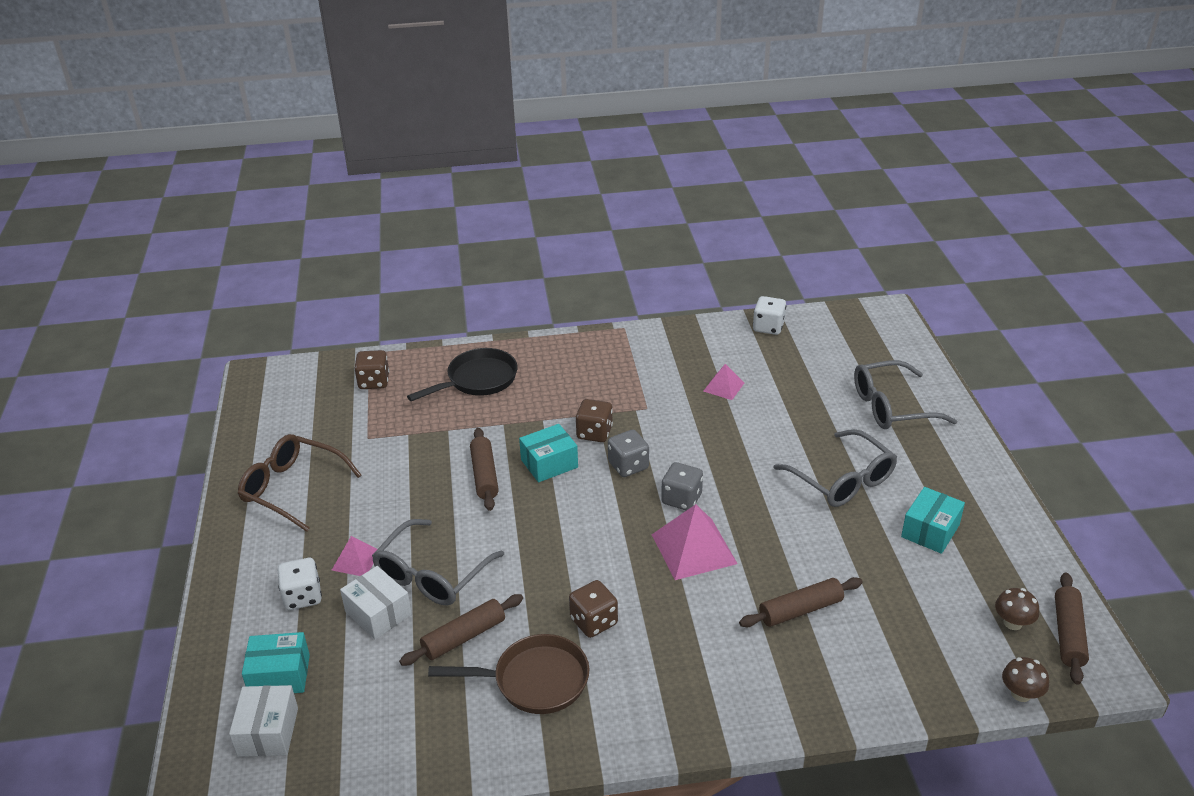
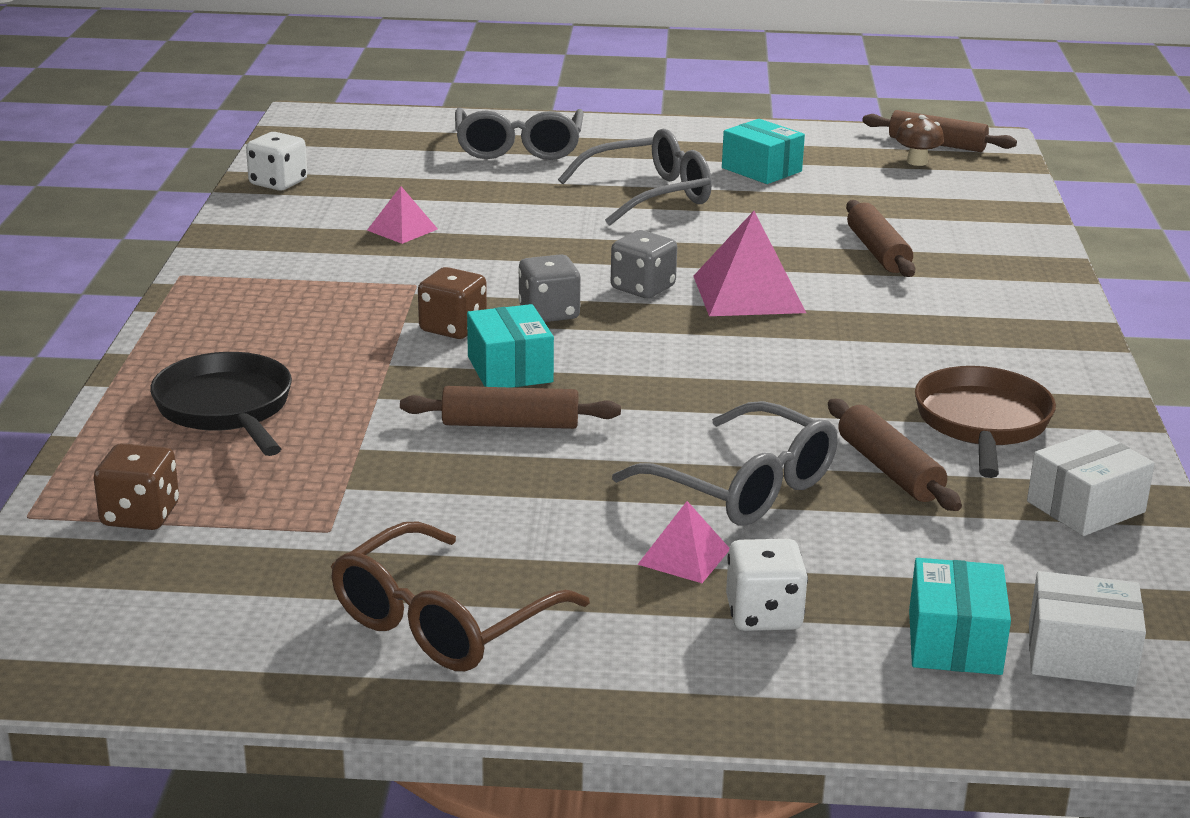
camera: 80 degrees left, 10 degrees down
(378, 613) = (822, 540): white box -> white box (1085, 507)
(594, 621) = (874, 373): brown dice -> none
(1020, 694) = (1017, 177): brown mushroom -> none

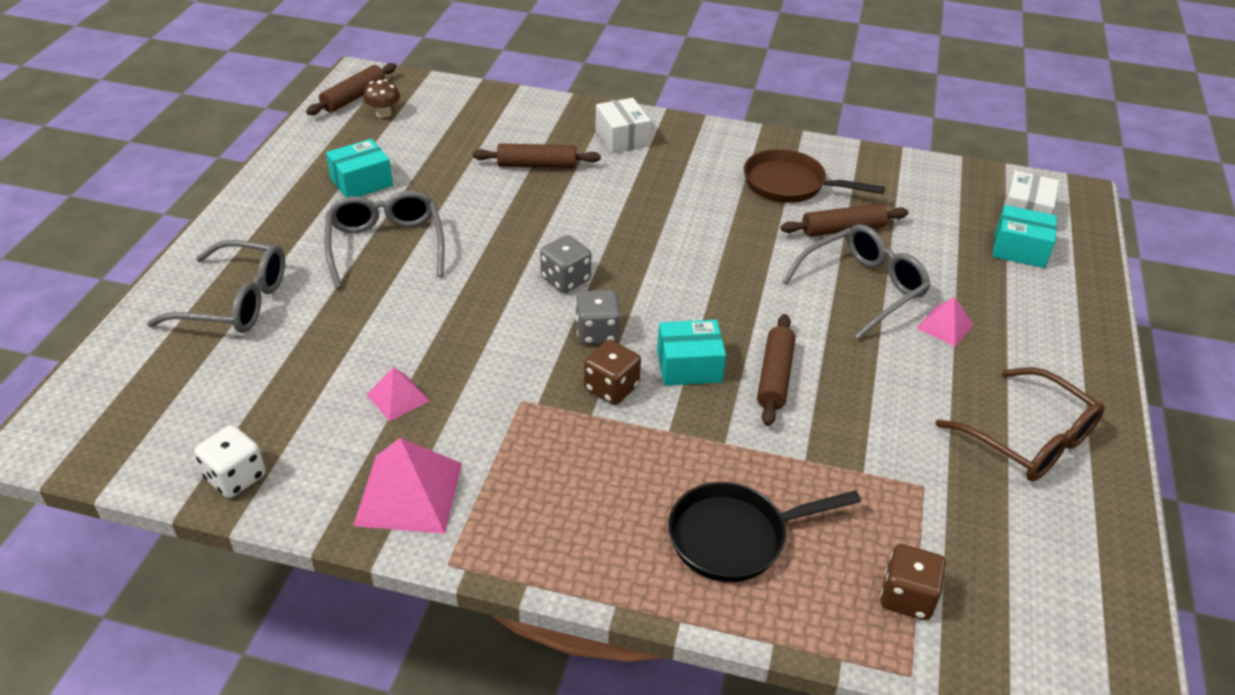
camera: 80 degrees left, 15 degrees up
(748, 294) = (589, 233): pink pyramid -> pink pyramid (409, 493)
(763, 615) = (1003, 308): white dice -> none
(1085, 507) = (884, 175): white box -> white box (622, 138)

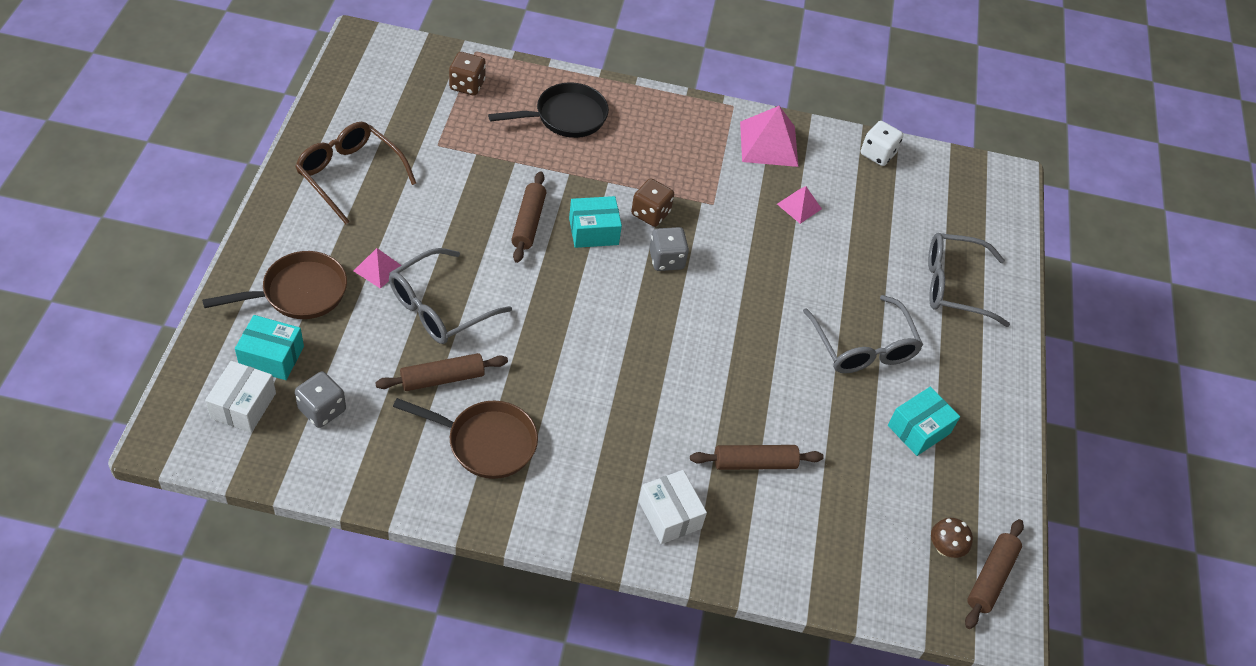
camera: 170 degrees right, 10 degrees up
(565, 279) = (700, 312): grey dice -> grey dice (322, 410)
(1022, 304) = (299, 292): none -> brown pan

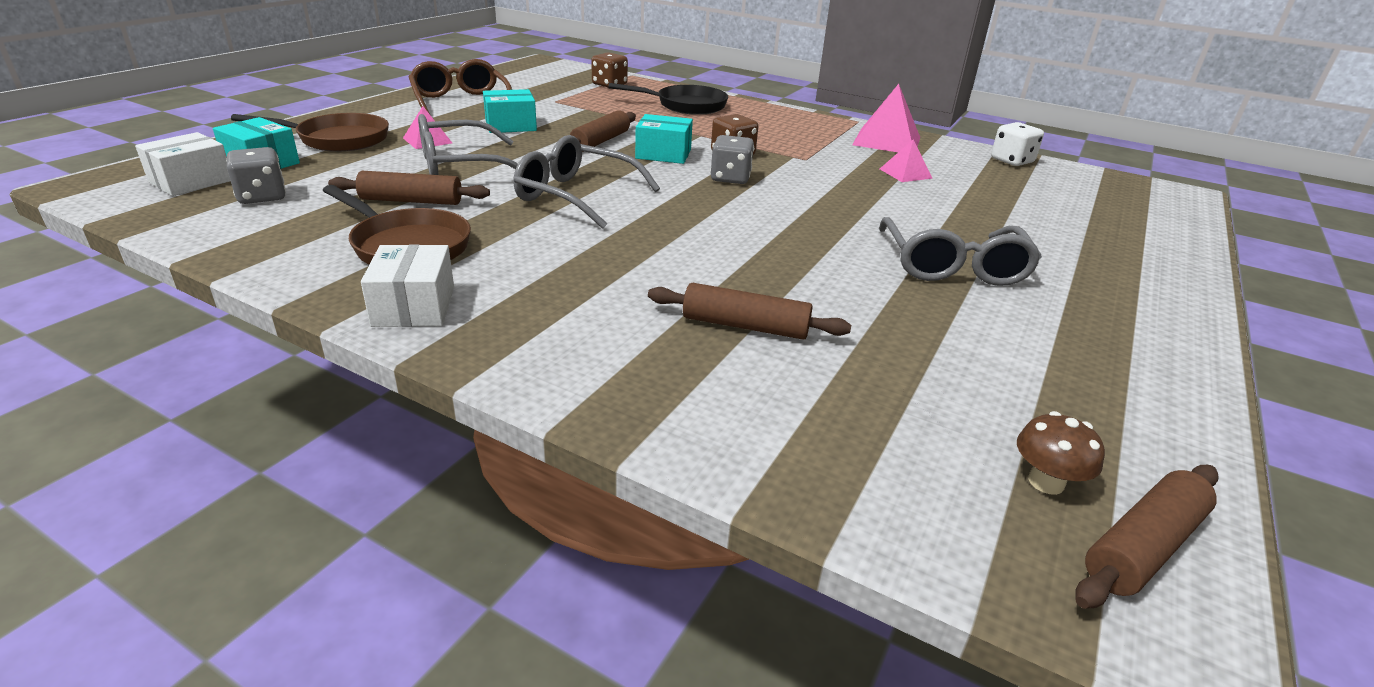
camera: 25 degrees right, 20 degrees down
(670, 515) = (585, 345): white box -> white box (414, 306)
(918, 429) = (1021, 345): turquoise box -> turquoise box (510, 126)
(954, 286) = (1098, 246): grey glasses -> grey glasses (576, 196)

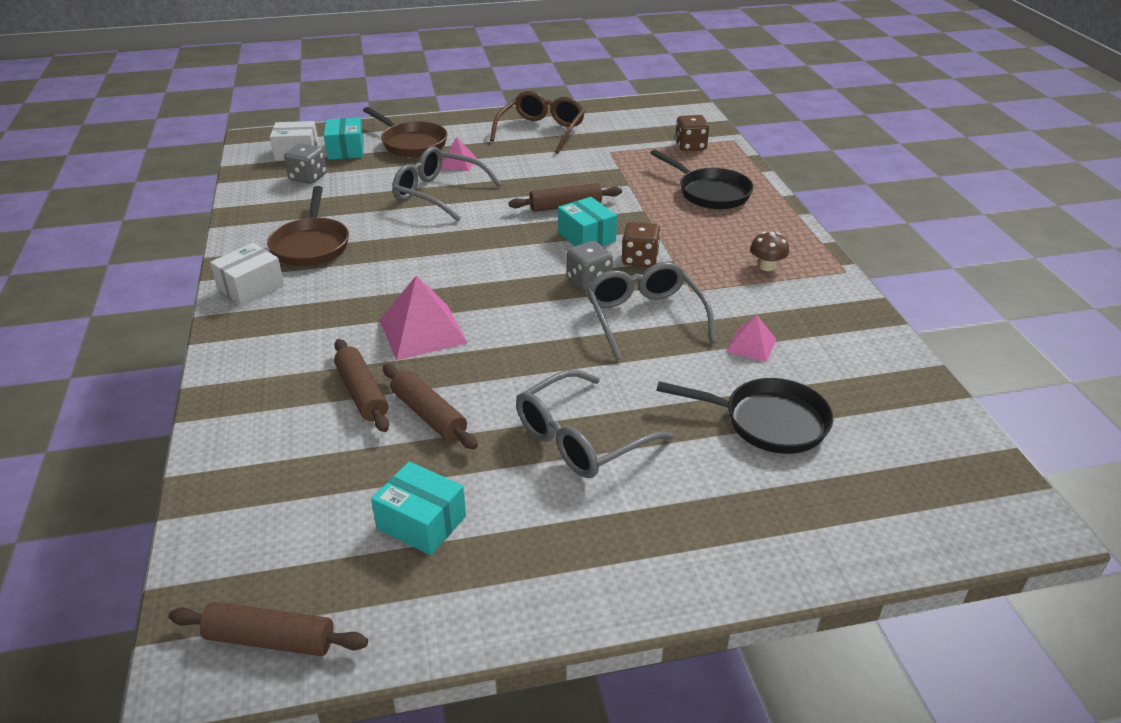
camera: 50 degrees right, 5 degrees up
(411, 201) = (366, 212): brown rolling pin -> brown rolling pin (429, 415)
(510, 126) = (533, 167): turquoise box -> turquoise box (421, 522)
(576, 196) = (457, 249): grey glasses -> grey glasses (644, 318)
(886, 141) = (820, 305): pink pyramid -> pink pyramid (422, 331)
(1006, 206) = (768, 422): none -> black pan
(1011, 161) = (908, 386): white dice -> none
(1046, 482) = (304, 579): brown mushroom -> brown mushroom (766, 266)

